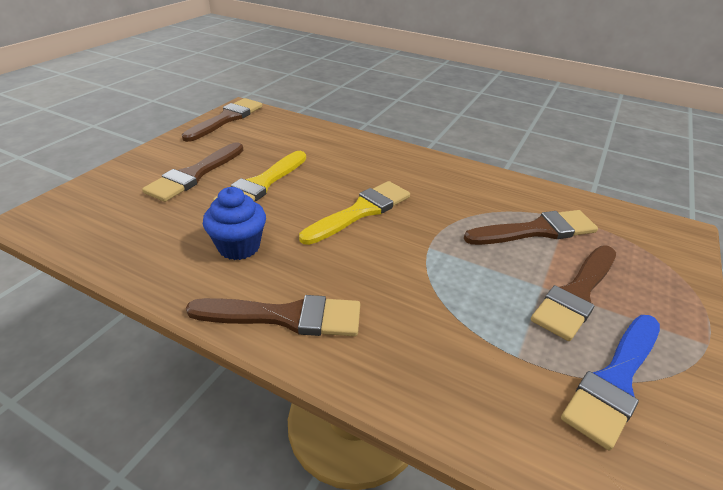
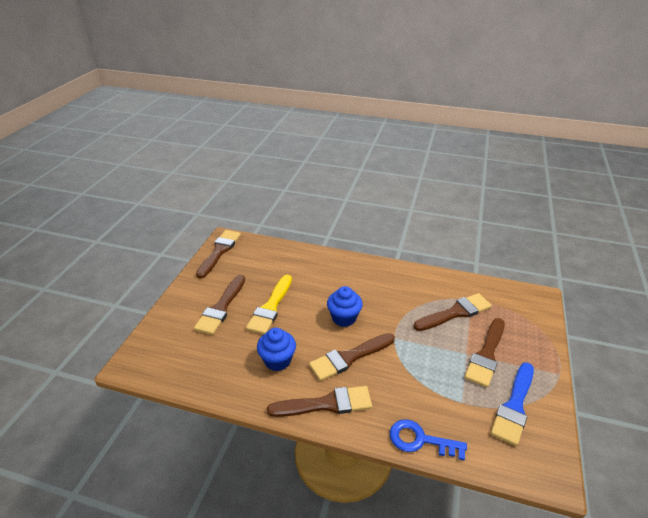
camera: 10 degrees left, 0 degrees up
(348, 261) = (349, 358): none -> brown brush
(361, 211) = (344, 318): yellow brush -> blue cupcake
(426, 403) = (420, 440): none -> blue key

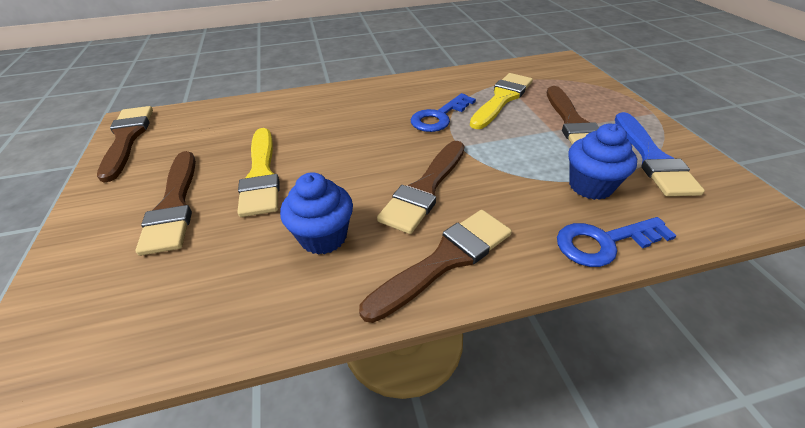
camera: 30 degrees left, 5 degrees up
(344, 318) = (379, 149): blue cupcake -> blue cupcake (590, 186)
(399, 309) = (439, 117): none -> blue key
(455, 312) = (502, 99): brown brush -> yellow brush

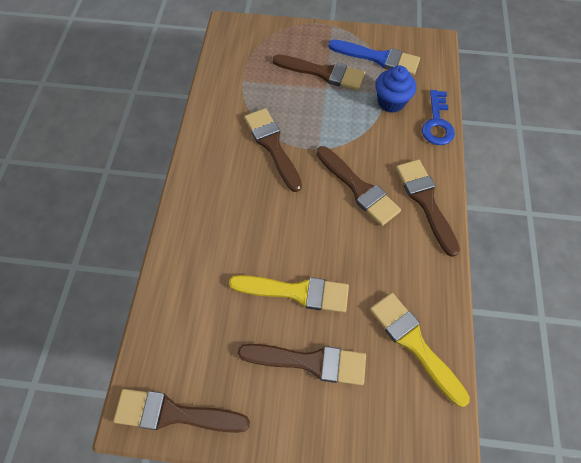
camera: 70 degrees left, 20 degrees up
(323, 237) = (384, 261): blue cupcake -> none
(439, 117) = (272, 145): blue key -> brown brush
(502, 99) = (267, 95): yellow brush -> yellow brush (414, 343)

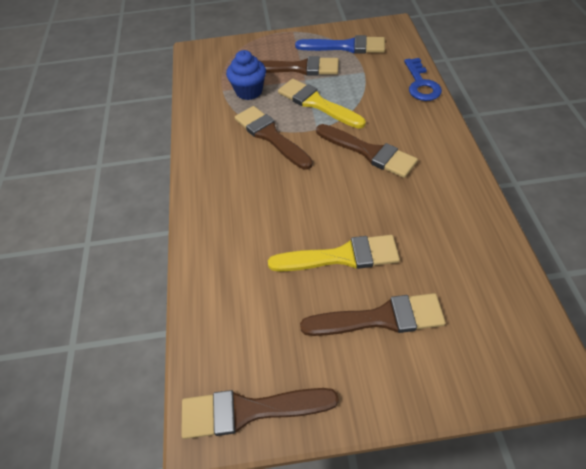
camera: 10 degrees left, 10 degrees down
(391, 102) = (371, 77): blue cupcake -> blue cupcake (249, 91)
(414, 343) = (479, 273): yellow brush -> yellow brush (317, 103)
(425, 201) = (437, 148): brown brush -> none

